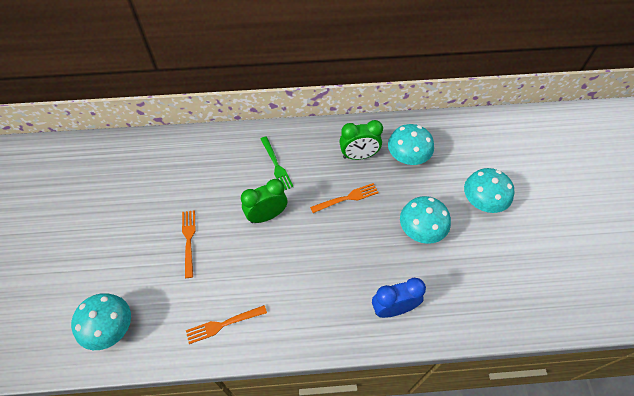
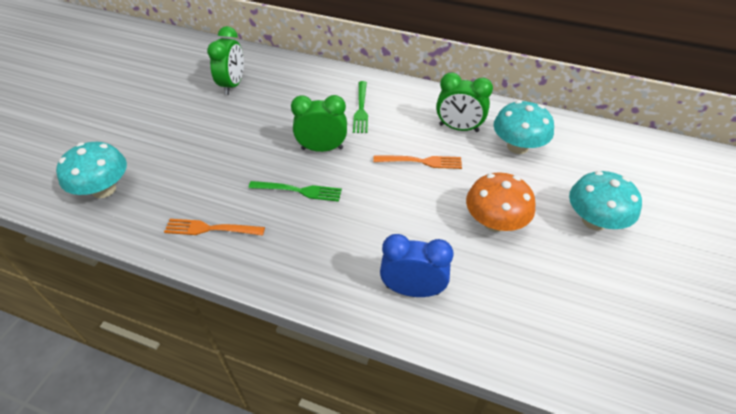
camera: 25 degrees right, 10 degrees down
(154, 180) = (233, 85): none -> green clock
(189, 240) = (229, 143): orange fork -> none
(271, 262) = (298, 191): none -> green fork
(421, 230) = (494, 222): turquoise mushroom -> orange mushroom

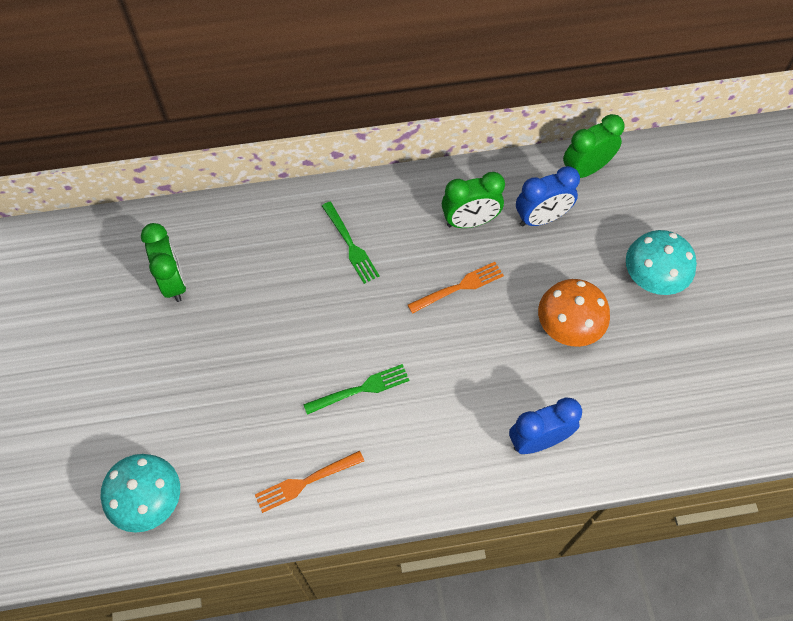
camera: 30 degrees left, 15 degrees up
(322, 148) = (346, 322): green clock -> green clock (585, 169)
(517, 146) = (541, 218): turquoise mushroom -> blue clock

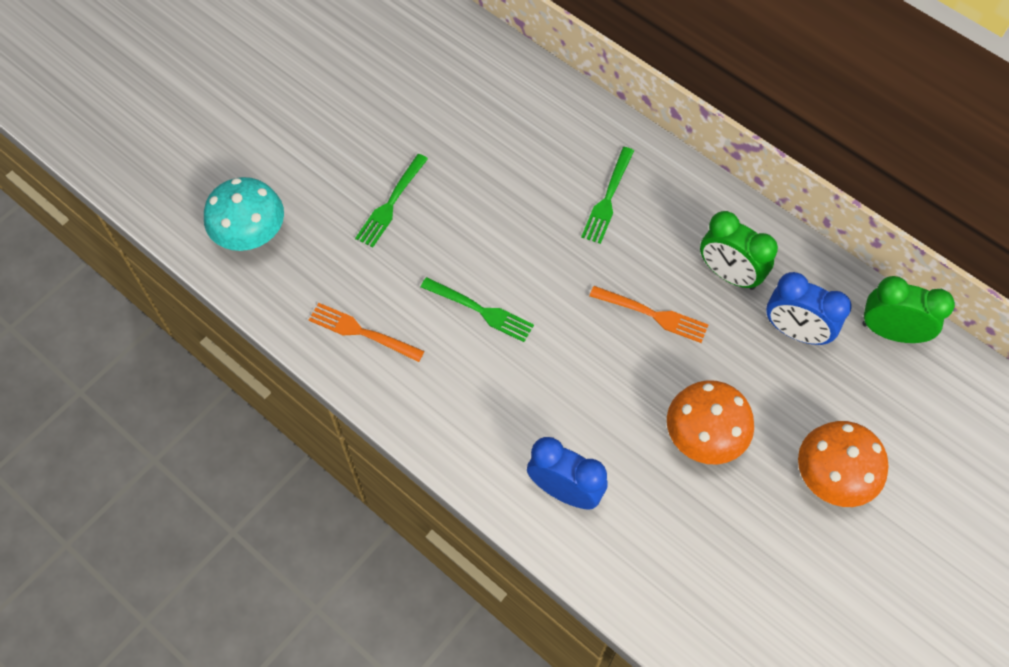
camera: 50 degrees right, 0 degrees up
(173, 282) = (446, 100): green clock -> none
(221, 382) = (391, 203): none -> green fork
(652, 277) = (832, 476): turquoise mushroom -> orange mushroom

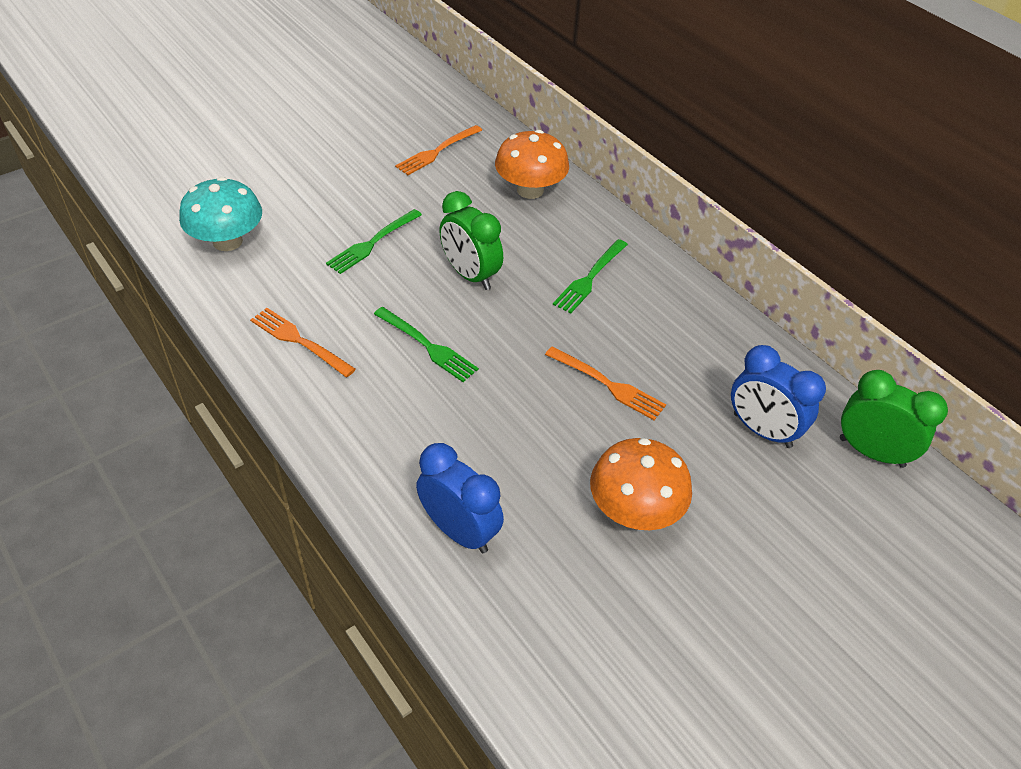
camera: 10 degrees right, 15 degrees down
(417, 72) = (437, 151): none -> orange fork
(729, 274) = (700, 365): green clock -> green clock (470, 275)
(832, 476) = (777, 583): orange mushroom -> orange mushroom (530, 190)

